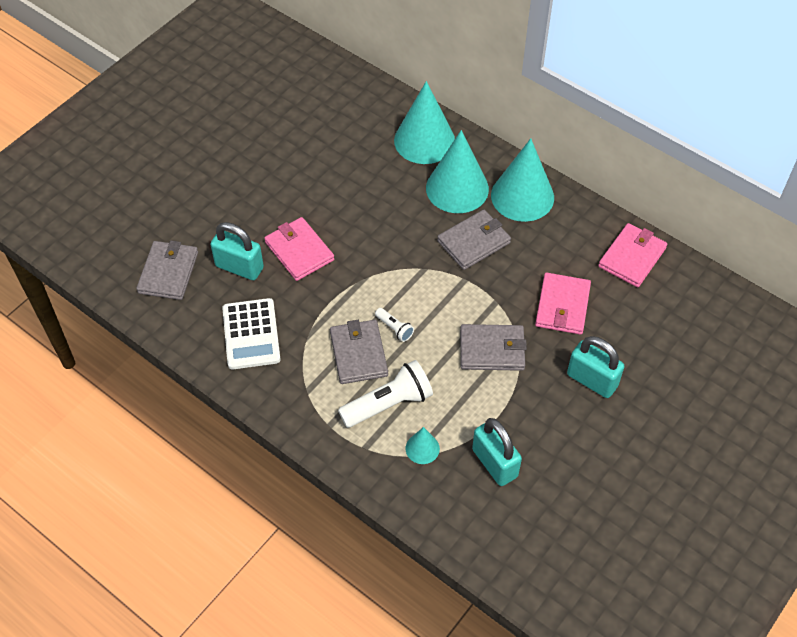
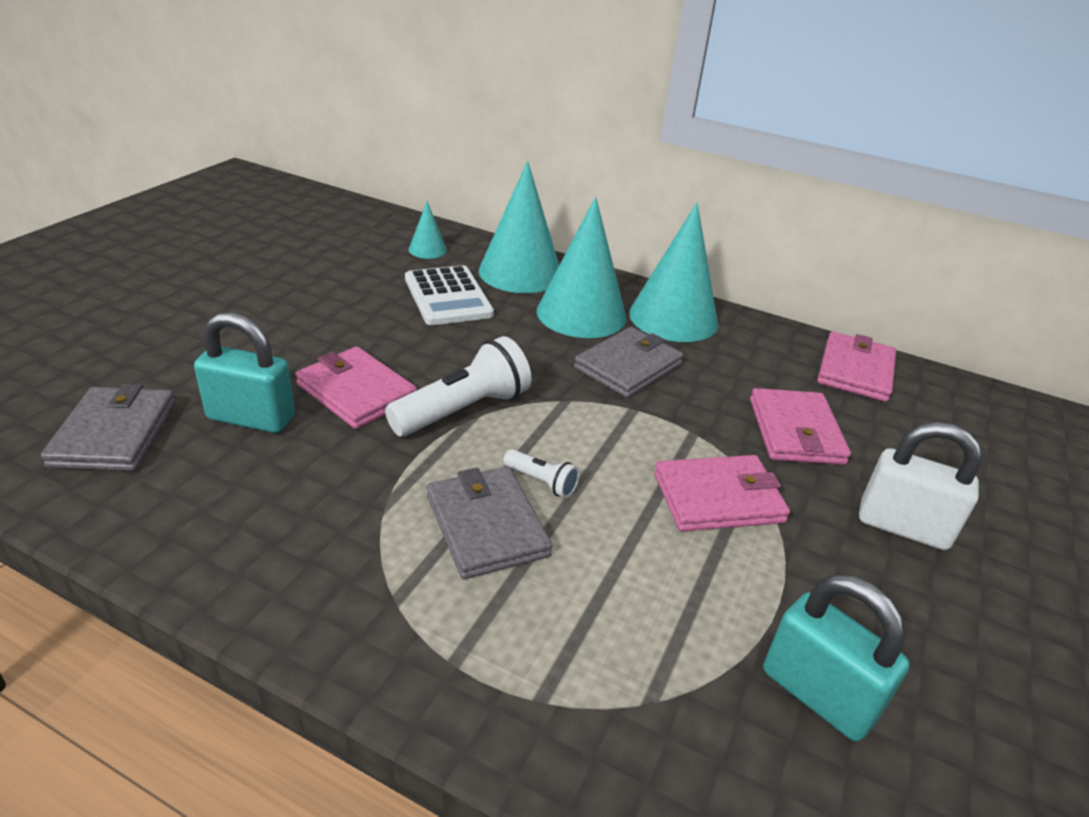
camera: 15 degrees left, 20 degrees down
(251, 334) = (273, 513): white calculator -> white calculator (448, 297)
(388, 404) = (566, 605): white flashlight -> white flashlight (463, 410)
(422, 448) = (662, 684): turquoise cone -> turquoise cone (427, 250)
(492, 349) = (718, 498): grey wallet -> pink wallet
(592, 380) = (902, 526): turquoise padlock -> white padlock

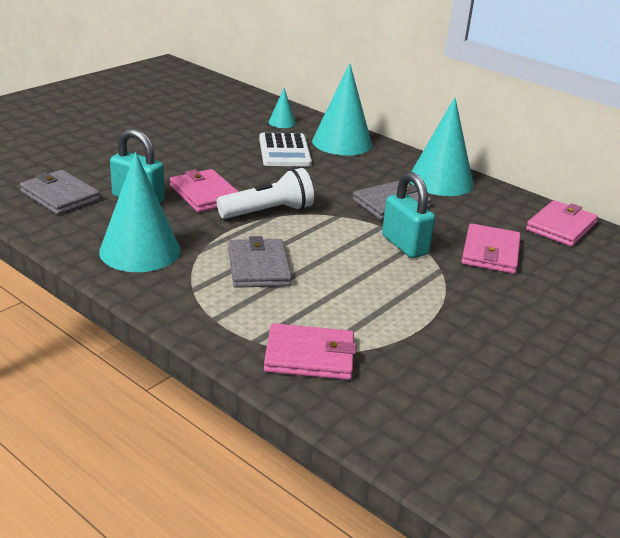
camera: 15 degrees right, 5 degrees down
(114, 433) = (60, 196): grey wallet -> grey wallet turned 60 degrees counterclockwise
(541, 482) = (302, 253): white flashlight -> none
(581, 314) = (374, 171): turquoise cone -> turquoise cone (140, 251)
(718, 498) = (413, 276): pink wallet -> pink wallet (310, 356)
(817, 694) = (419, 367): turquoise padlock -> turquoise padlock (404, 245)
(902, 526) = (532, 309): white padlock -> none

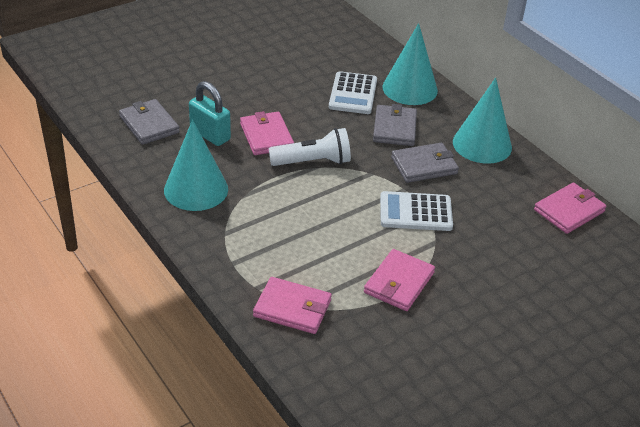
camera: 15 degrees right, 10 degrees up
(258, 267) = (284, 218): grey wallet -> grey wallet (394, 128)
(282, 122) = (364, 58): turquoise cone -> none
(404, 245) = (415, 212): turquoise padlock -> white calculator
(490, 252) = (488, 230): pink wallet -> pink wallet (399, 283)

